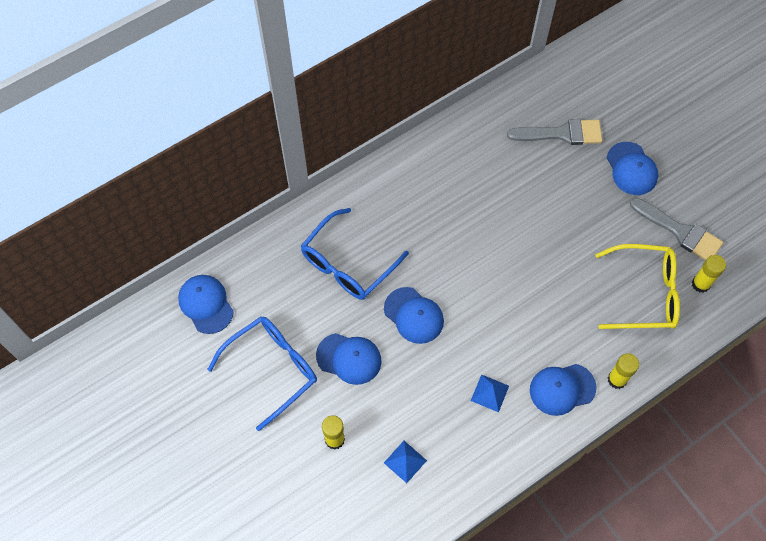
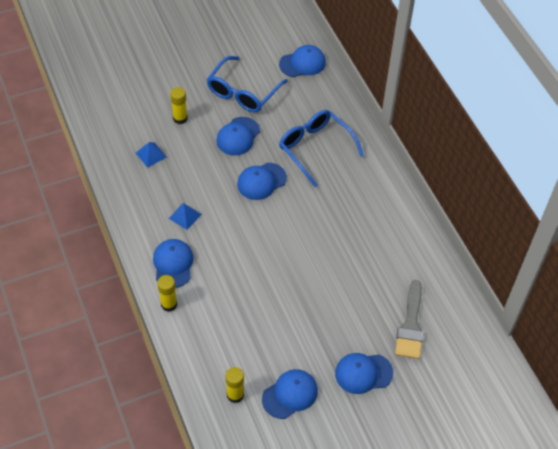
camera: 100 degrees right, 10 degrees down
(272, 369) = (243, 92): blue glasses -> blue glasses turned 60 degrees clockwise
(644, 293) = (238, 347): yellow glasses -> none
(680, 232) = (290, 394): grey brush -> blue cap

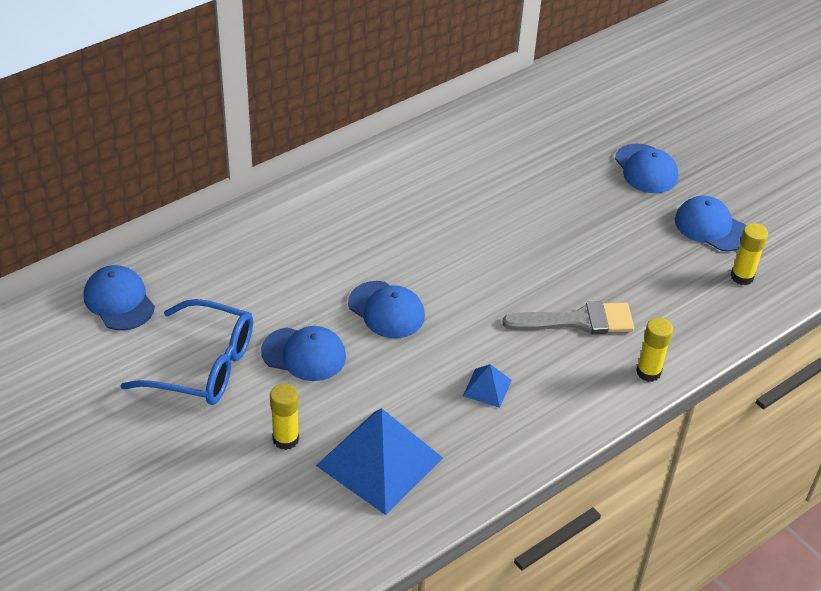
camera: 105 degrees left, 10 degrees down
(151, 155) = (379, 461): blue pyramid -> blue pyramid, size x2.21
(173, 264) = (579, 382): blue cap -> none
(315, 148) = (301, 260): blue glasses -> none
(410, 325) = (559, 137): grey brush -> grey brush (578, 321)

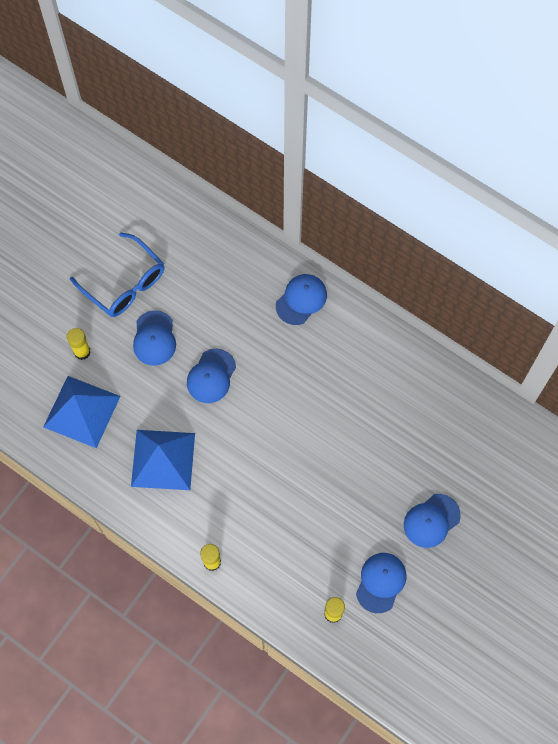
camera: 75 degrees right, 25 degrees up
(119, 301) = (162, 213): blue cap -> blue cap (301, 300)
(204, 366) = (125, 283): blue glasses -> blue glasses turned 45 degrees counterclockwise
(487, 388) = (163, 459): blue pyramid -> blue pyramid, size x2.21
(578, 321) = (245, 504): grey brush -> none

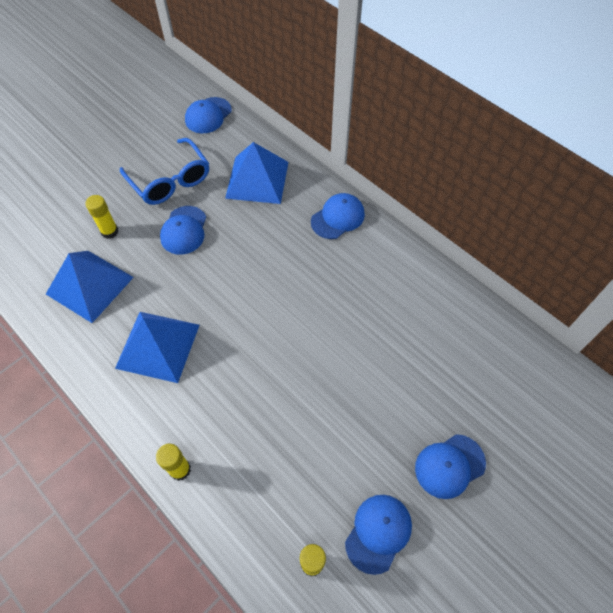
camera: 10 degrees right, 10 degrees down
(211, 376) = (231, 272): blue cap -> blue cap (208, 115)
(213, 268) = (257, 179): none -> blue pyramid

